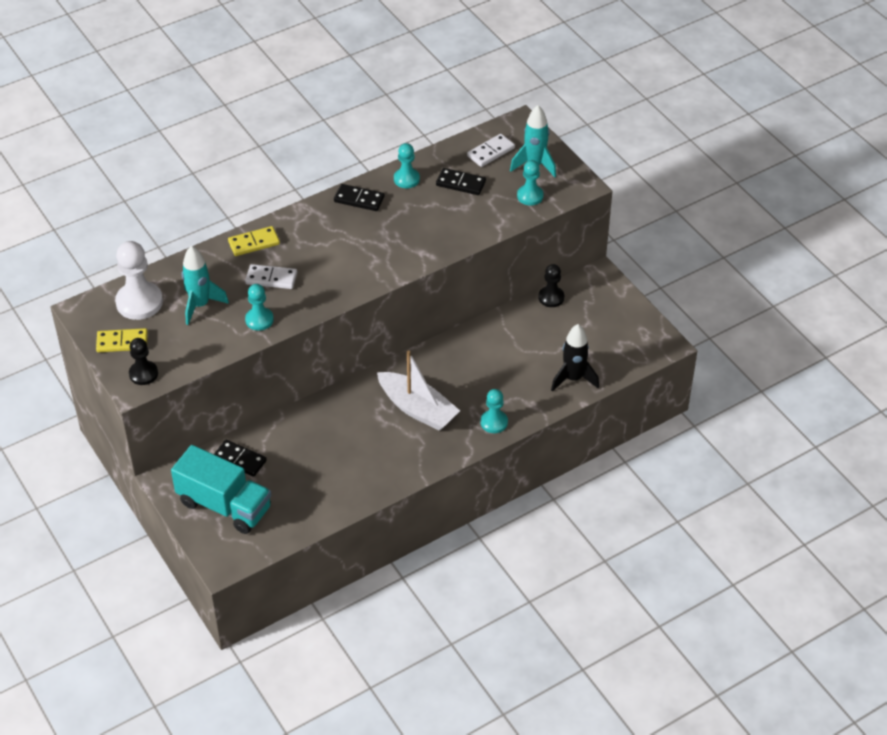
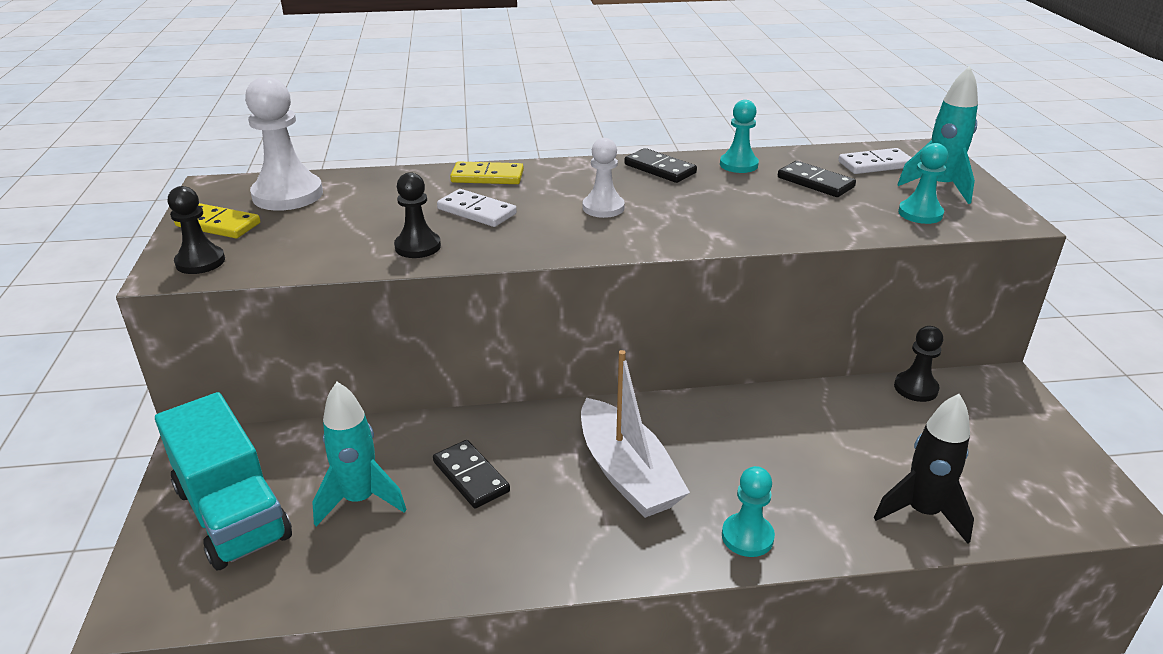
camera: 25 degrees right, 15 degrees down
(200, 305) = (357, 214): turquoise rocket -> turquoise rocket (360, 500)
(240, 459) = (314, 456): black domino -> black domino (471, 476)
(259, 320) = (418, 247): turquoise pawn -> black pawn
(345, 250) = (603, 208): none -> white pawn

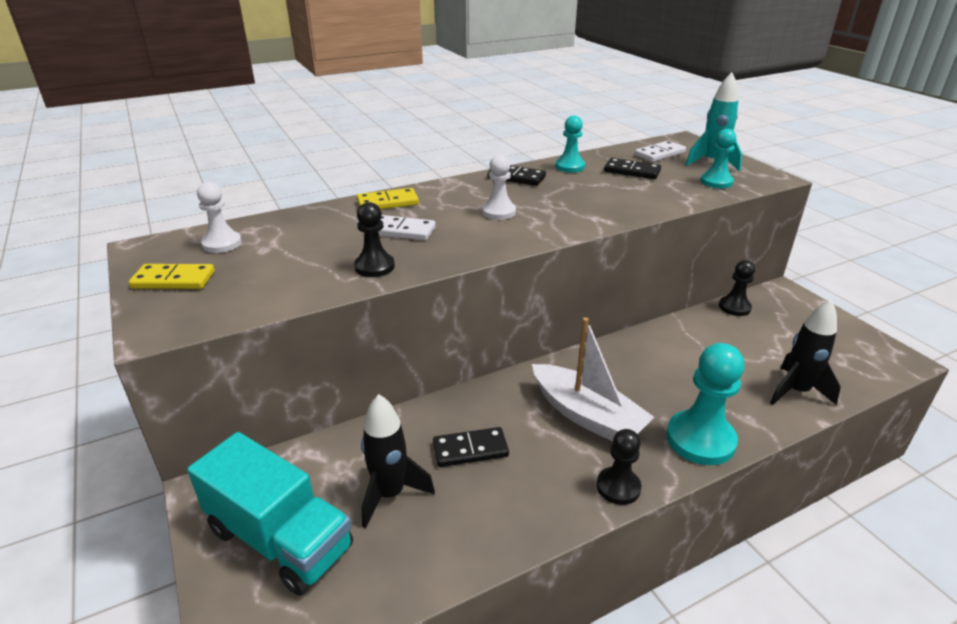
camera: 20 degrees left, 0 degrees up
(200, 262) = (181, 315): black pawn -> black pawn (618, 487)
(288, 195) = (222, 244): white pawn -> white pawn, size x0.60
(360, 500) = (390, 494): turquoise rocket -> black rocket
(471, 476) = (470, 449): black domino -> black domino turned 45 degrees counterclockwise
(747, 537) = (700, 440): turquoise pawn -> turquoise pawn, size x1.67

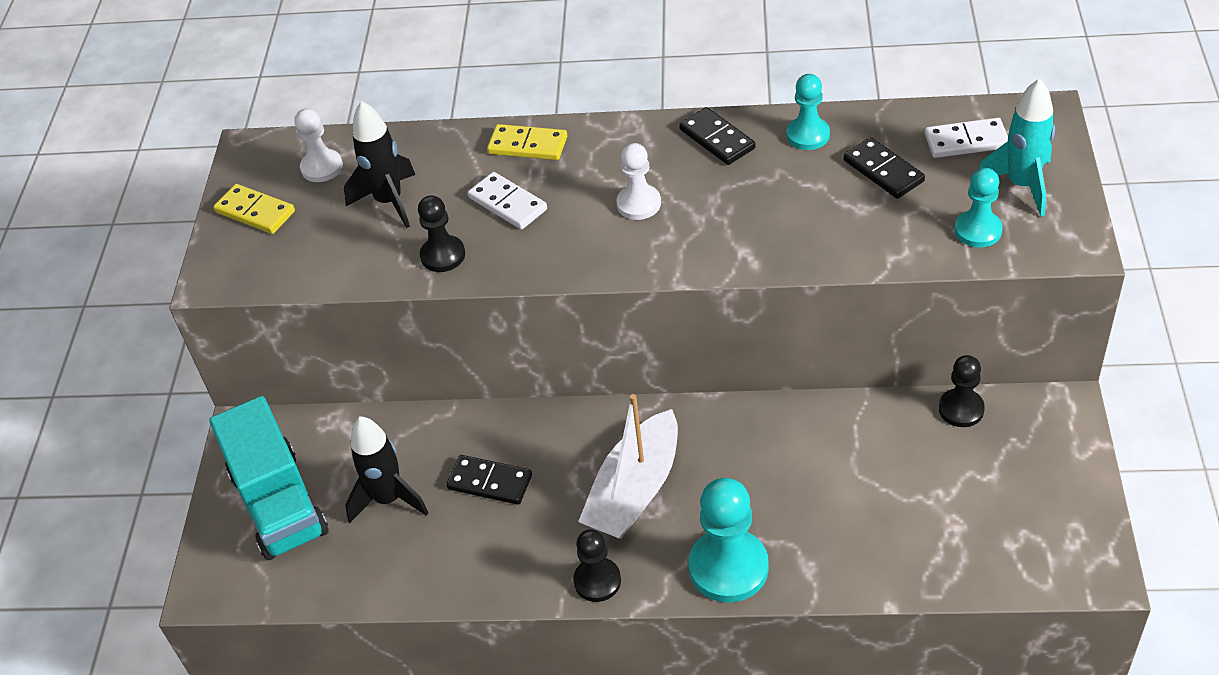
camera: 35 degrees right, 15 degrees up
(587, 415) = (635, 490): white boat -> white boat turned 45 degrees clockwise
(796, 391) = (903, 557): black rocket -> black rocket (389, 202)

